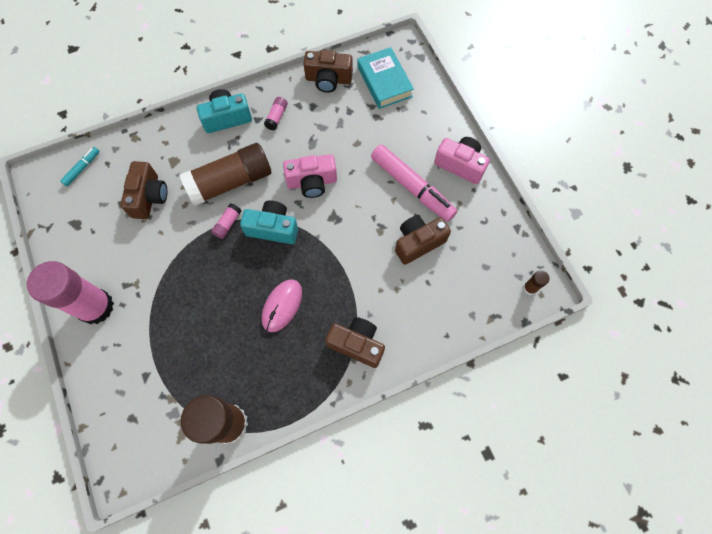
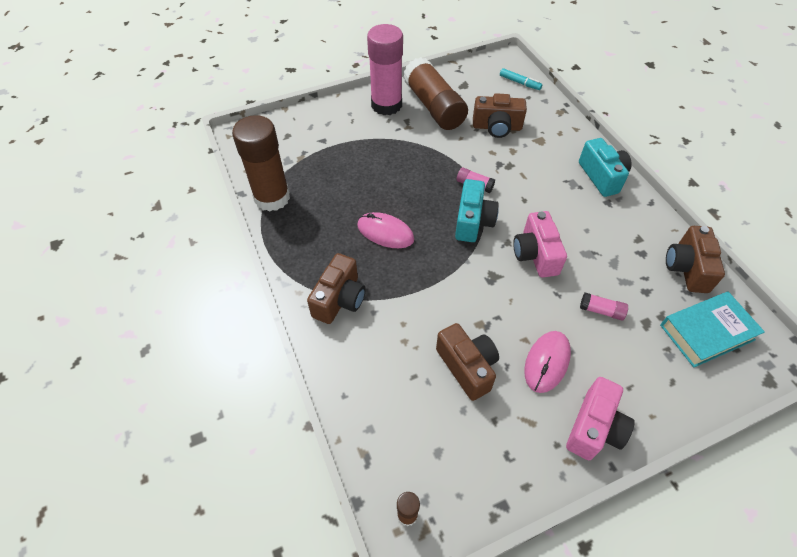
camera: 90 degrees right, 15 degrees down
(230, 182) = (523, 184): brown glue stick -> brown glue stick (434, 107)
(277, 117) = (616, 219): pink glue stick -> pink glue stick (601, 311)
(412, 187) = (547, 362): pink marker -> pink mouse

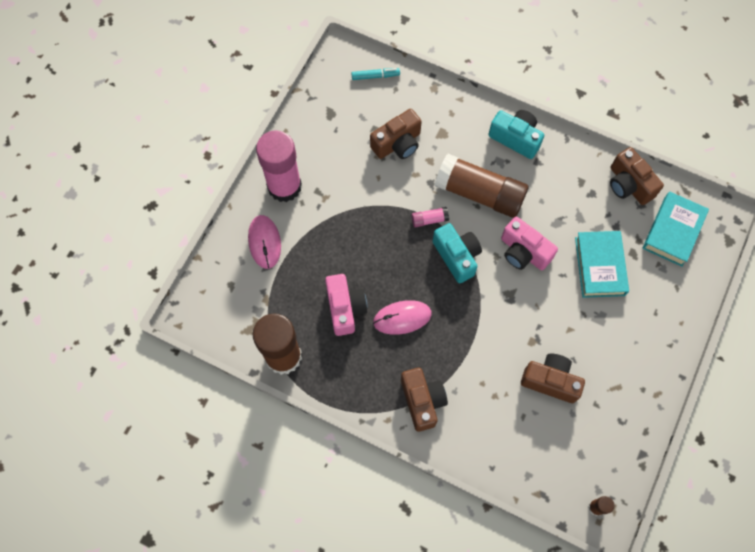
camera: 40 degrees left, 15 degrees up
(434, 107) = (327, 158): brown glue stick -> brown glue stick (479, 193)
(547, 362) = (595, 335): pink mouse -> pink mouse (264, 242)
(594, 428) = (655, 359): pink camera -> pink camera (345, 308)
(601, 311) = (599, 266): pink glue stick -> turquoise book

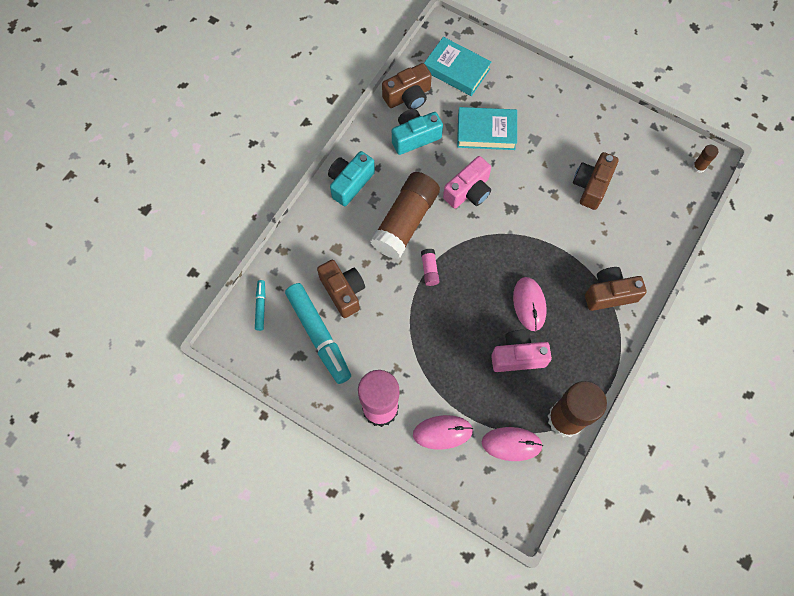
camera: 85 degrees left, 0 degrees up
(256, 305) = (511, 444): none -> pink mouse
(351, 127) = (318, 335): none -> turquoise marker
(457, 256) = (469, 249): turquoise camera -> turquoise camera (415, 137)

